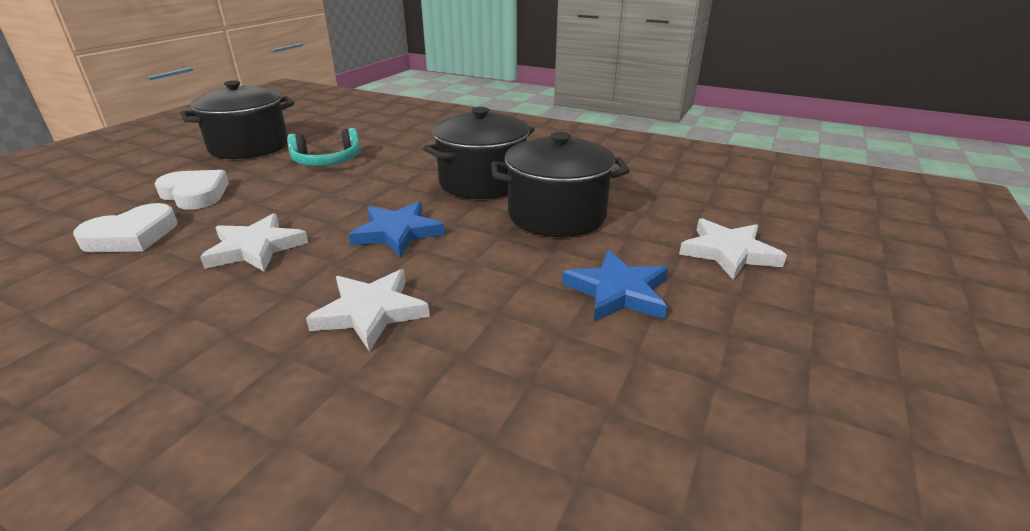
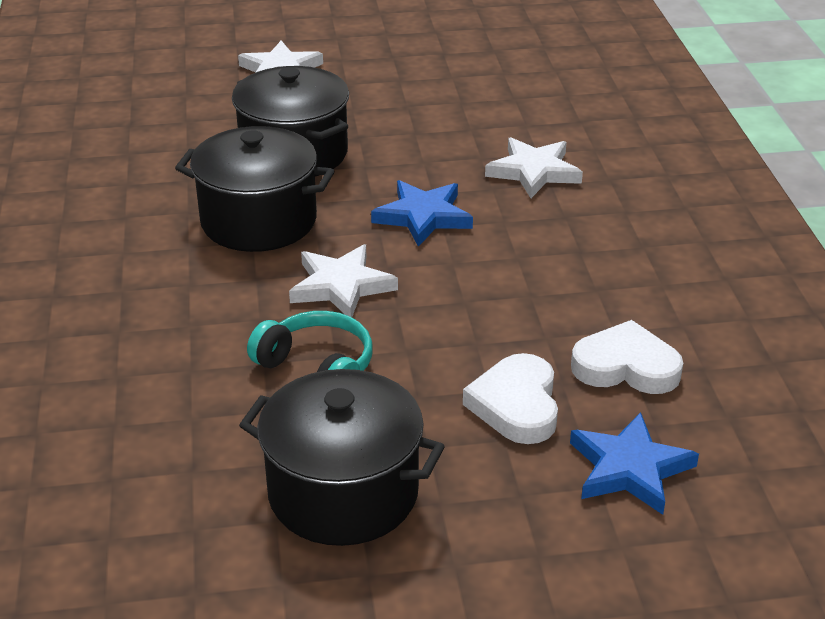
camera: 125 degrees left, 5 degrees up
(255, 248) = (541, 274): white star -> white star (341, 286)
(618, 292) = (390, 96): blue star -> blue star (630, 468)

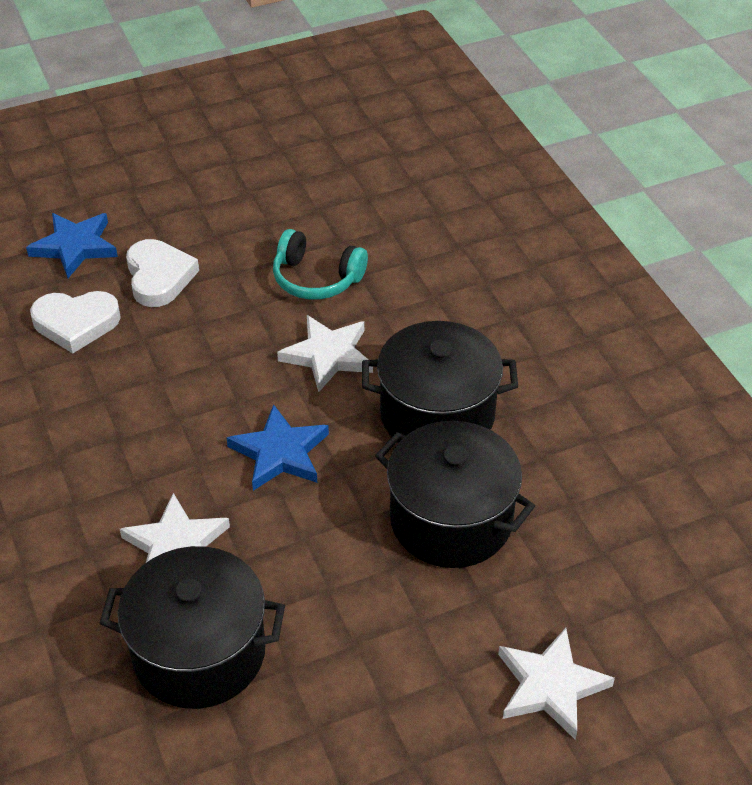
camera: 165 degrees right, 10 degrees up
(343, 493) = (263, 200): black pot -> black pot (199, 652)

